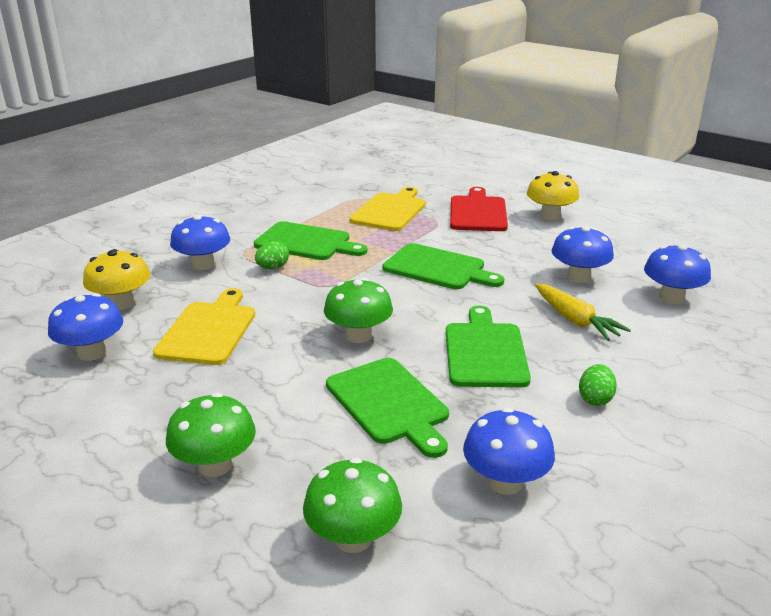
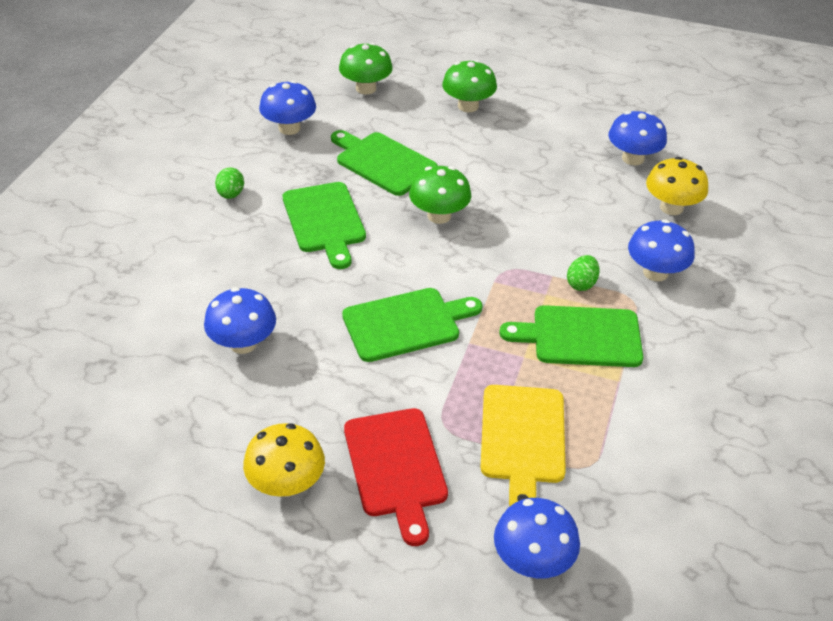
camera: 160 degrees right, 15 degrees up
(208, 330) = (567, 195): yellow cutting board -> none
(438, 268) = (406, 323): green cutting board -> green cutting board turned 150 degrees clockwise
(575, 320) = (247, 274): yellow carrot -> none
(671, 297) = (141, 330): blue mushroom -> blue mushroom (532, 560)

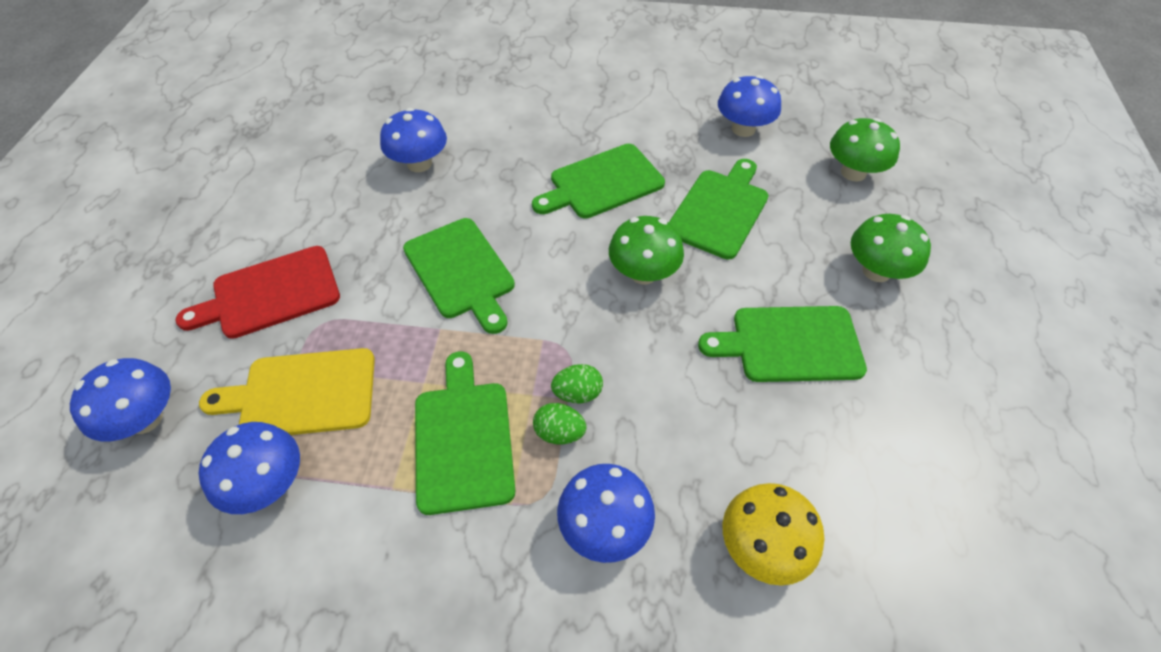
camera: 80 degrees right, 10 degrees up
(231, 194) = (619, 113): green egg -> green egg (577, 393)
(286, 483) = (257, 223): yellow mushroom -> none
(524, 160) = (790, 344): none -> green cutting board
(633, 158) = (862, 484): blue mushroom -> blue mushroom (268, 484)

